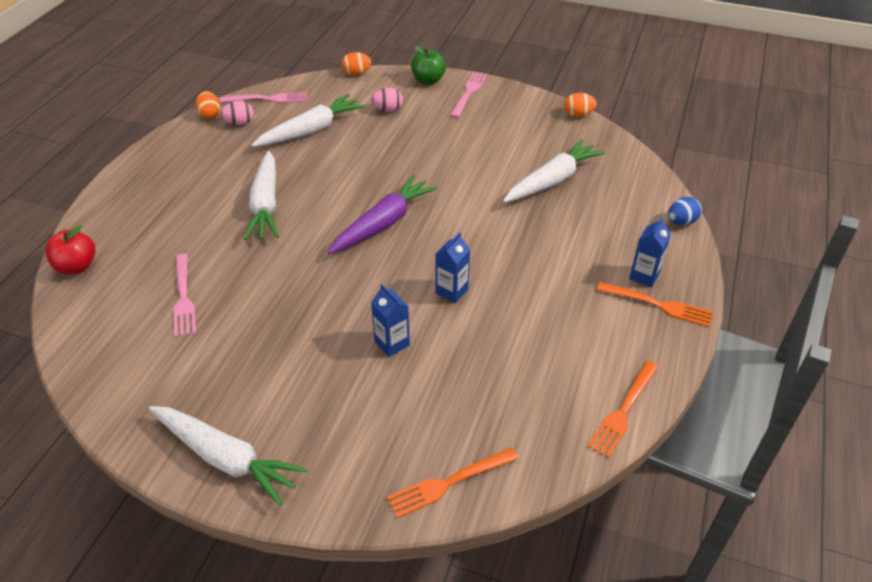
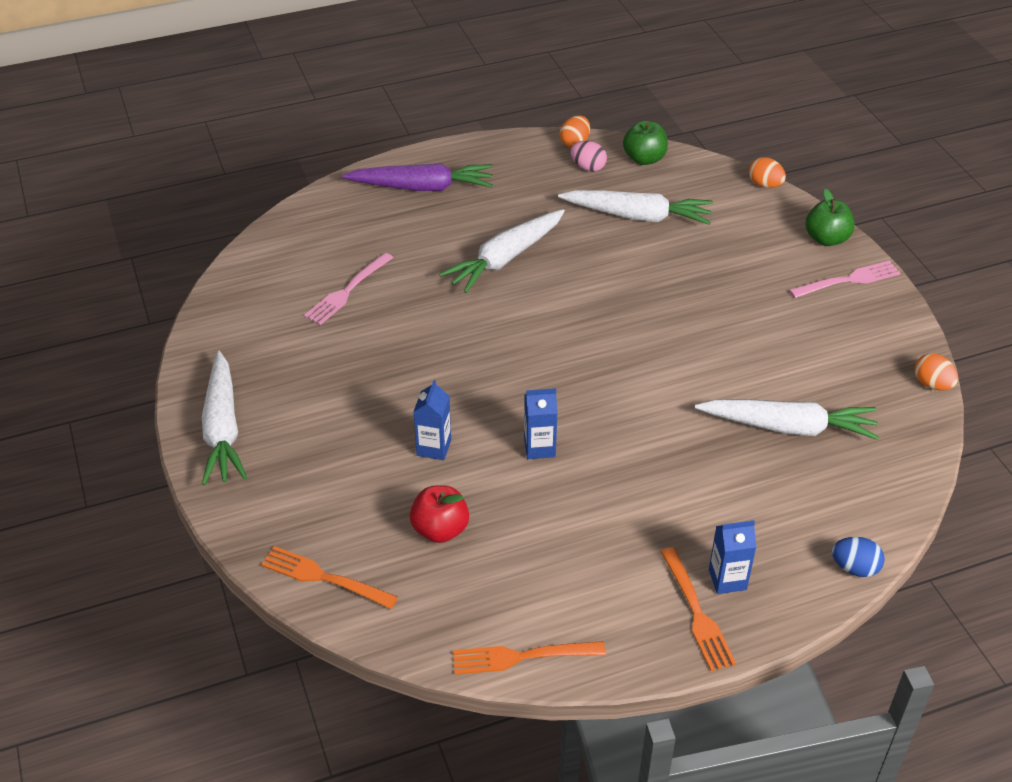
camera: 50 degrees right, 0 degrees up
(77, 266) = (314, 211): red apple -> red apple (440, 529)
(268, 99) = (644, 159): pink fork -> green apple
(383, 223) = (573, 347): purple carrot -> purple carrot (422, 187)
(388, 110) = (738, 243): pink egg -> none

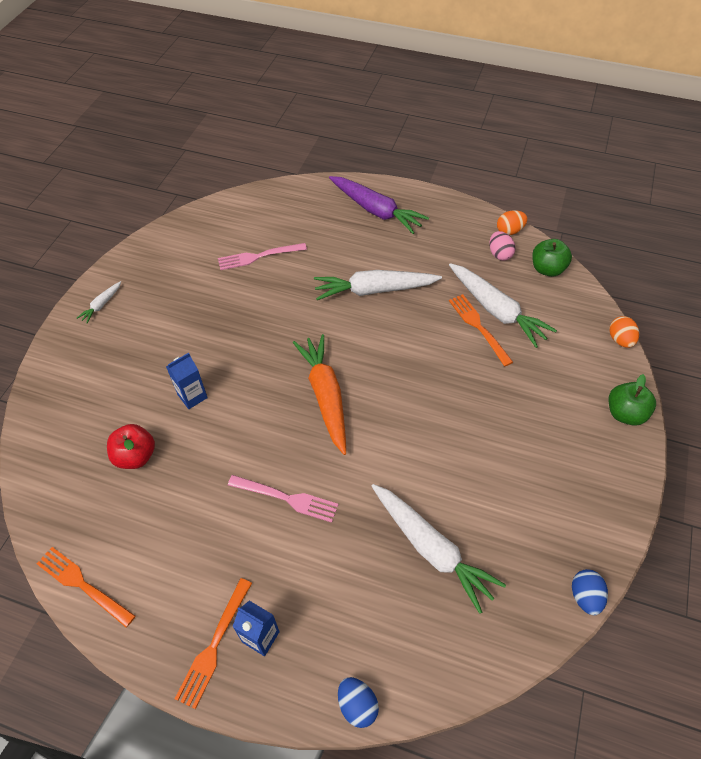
camera: 40 degrees right, 10 degrees up
(223, 429) = (101, 305): white carrot -> white carrot, size x0.46
(324, 578) = (46, 440): orange fork -> orange fork (478, 327)
(539, 447) = (251, 441): blue carton -> none
(564, 371) = (325, 396): none -> orange carrot
(848, 280) = (607, 459): pink fork -> pink fork (286, 498)
(932, 384) = (585, 596): orange egg -> blue egg

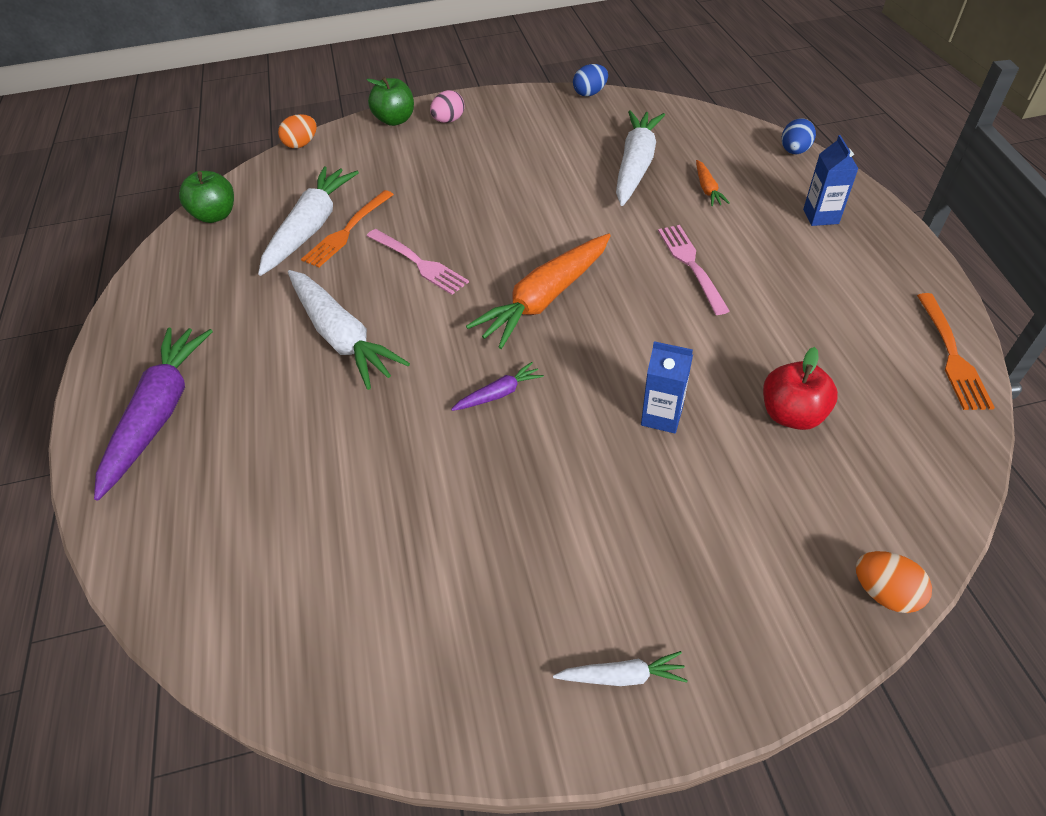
camera: 120 degrees left, 5 degrees down
(214, 645) = (863, 237): orange fork -> none
(259, 256) = (350, 505): pink fork -> pink fork (418, 263)
(272, 336) = (499, 394): none -> purple carrot
(360, 579) = (707, 189): none -> orange carrot
(499, 254) = (206, 258): pink egg -> pink egg (449, 121)
(509, 231) = (153, 265): orange egg -> orange egg (884, 592)

